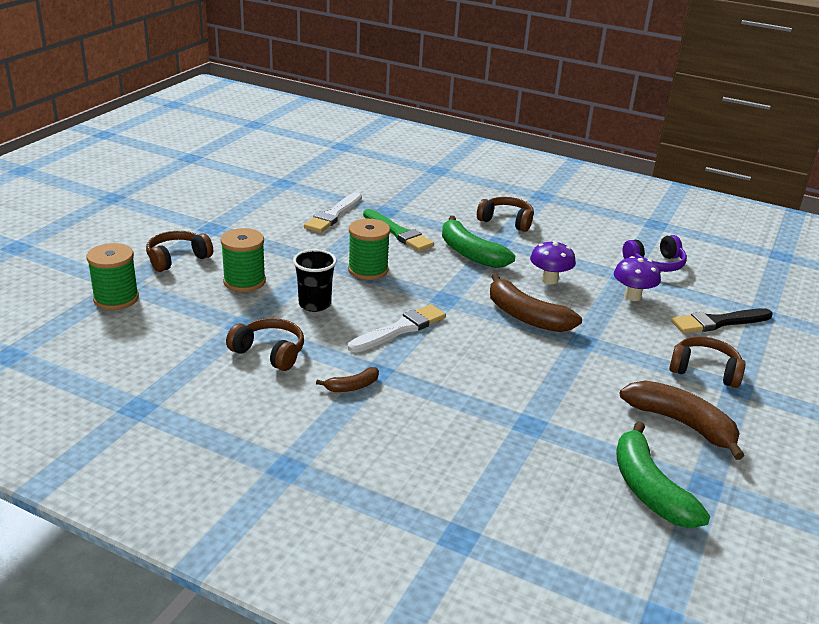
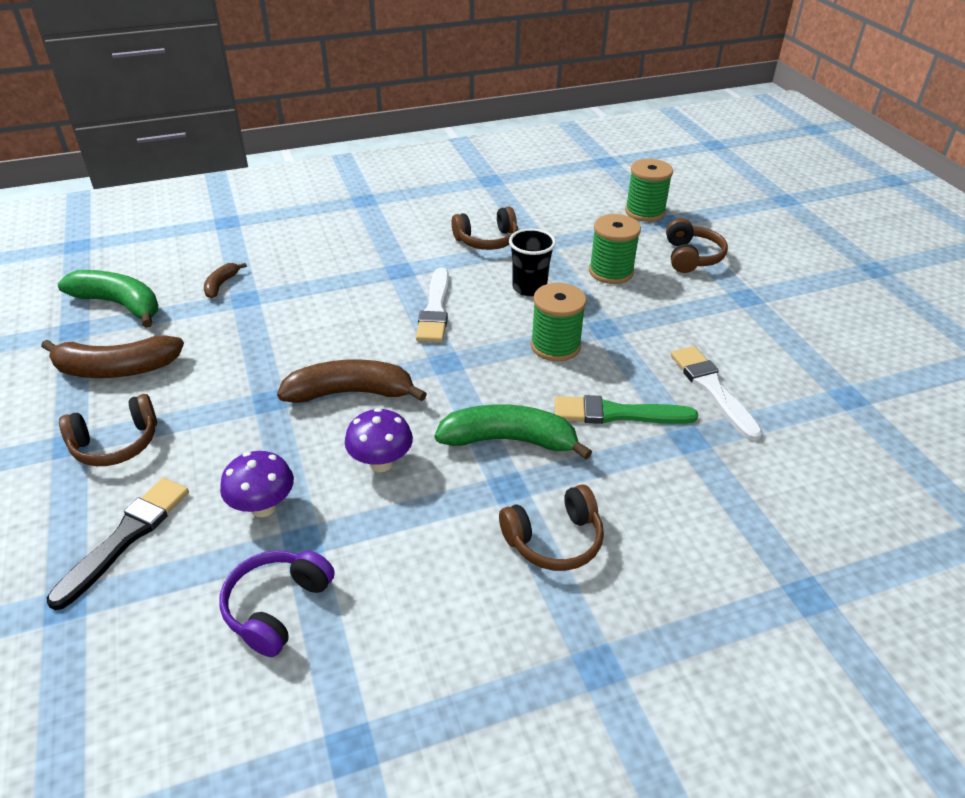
camera: 135 degrees right, 10 degrees up
(352, 386) = (399, 253): brown banana -> brown banana (221, 285)

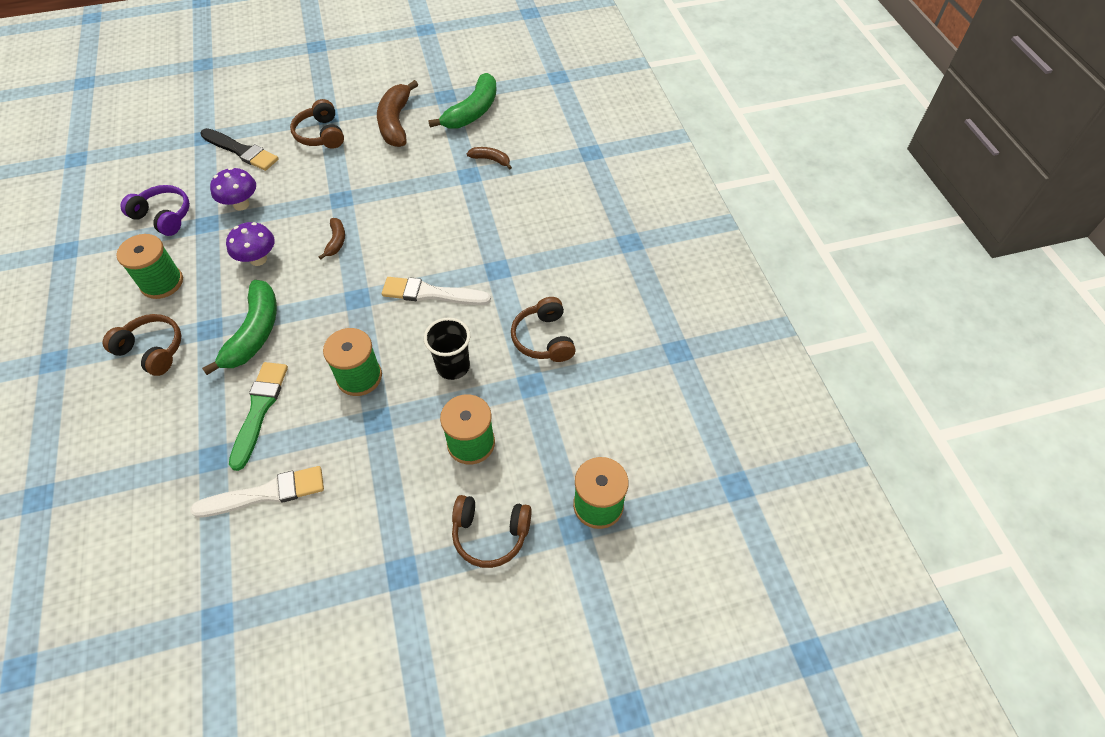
camera: 95 degrees right, 15 degrees up
(350, 393) = (336, 241): brown banana -> brown banana, size x0.50
(428, 565) = (162, 283): none -> green spool
(554, 540) = (152, 350): brown headphones -> brown headphones turned 135 degrees clockwise

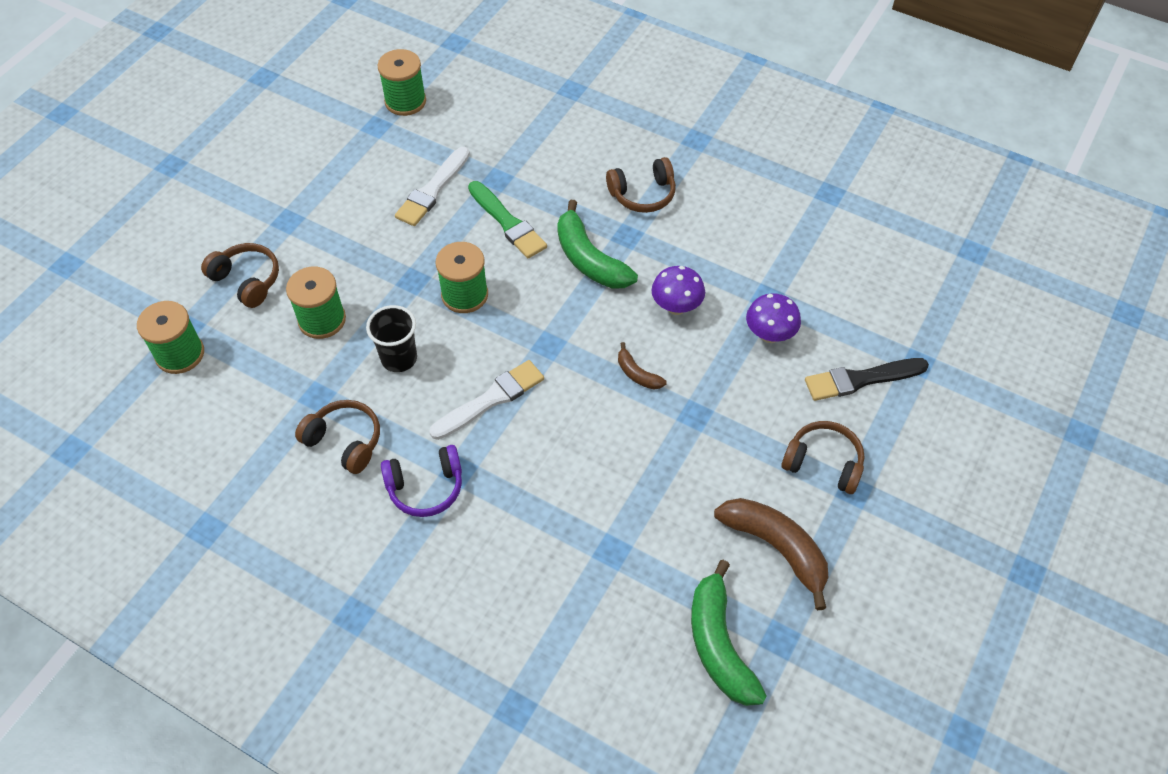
camera: 135 degrees right, 0 degrees up
(162, 283) = (717, 233): green spool -> green spool (405, 101)
(164, 216) = (810, 273): purple headphones -> purple headphones (426, 487)
(490, 160) = (614, 592): brown banana -> none
(490, 534) = (247, 280): brown headphones -> brown headphones turned 75 degrees clockwise

